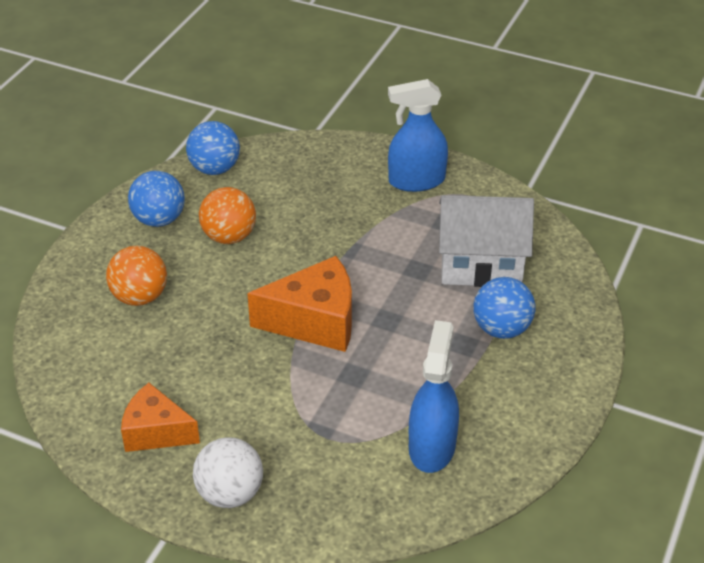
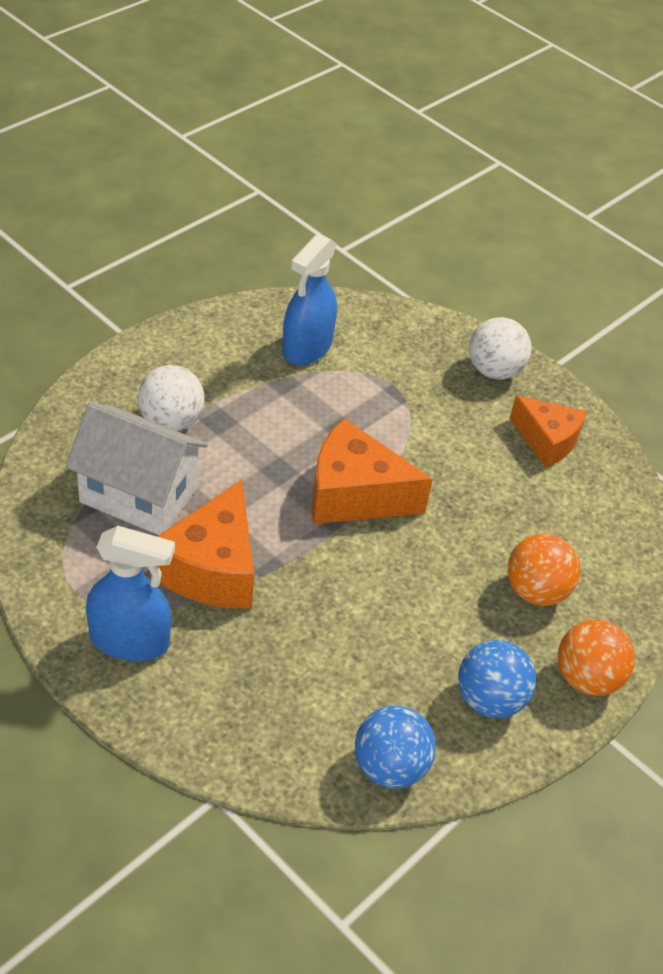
camera: 165 degrees left, 5 degrees up
(229, 237) = (408, 639): orange ball -> orange ball (587, 678)
(392, 235) = (212, 569): none -> orange cheese
(501, 329) = (171, 421): blue ball -> white ball

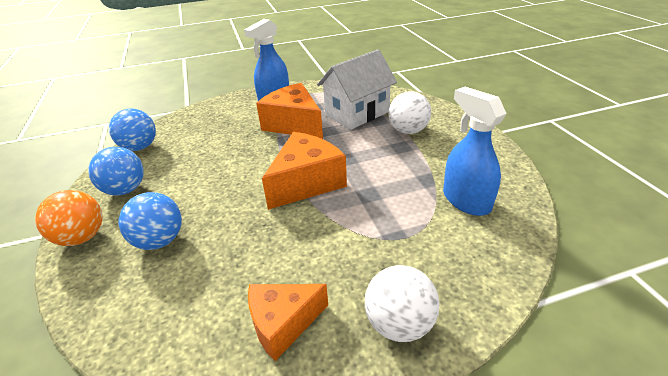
camera: 125 degrees right, 10 degrees down
(536, 591) = (160, 241): orange ball -> blue ball

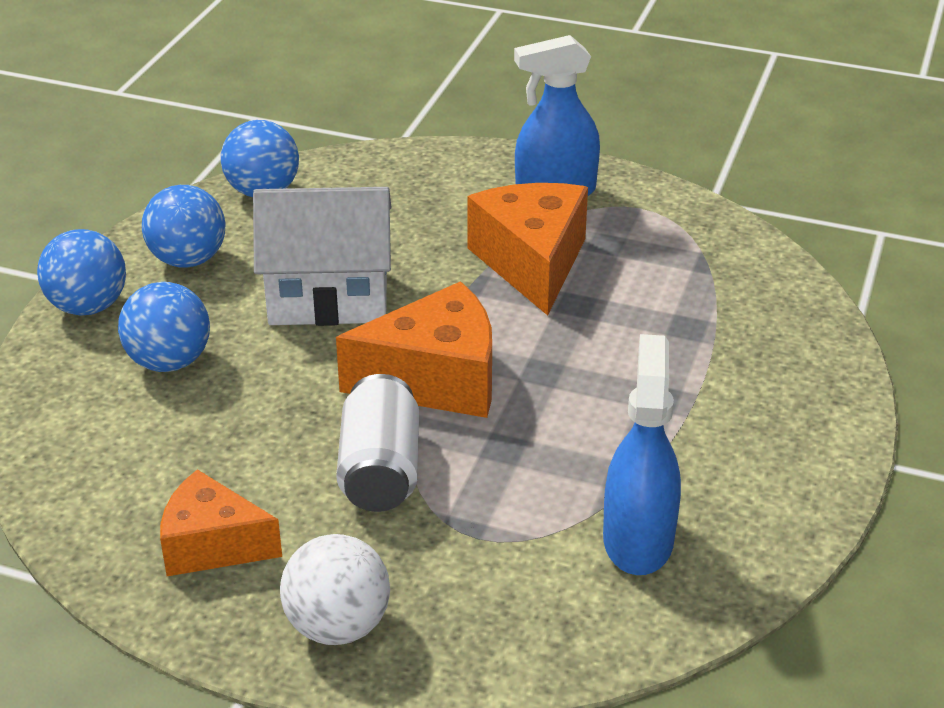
camera: 35 degrees right, 0 degrees up
(82, 237) = (88, 307): orange ball -> blue ball
(327, 233) = (380, 471): none -> white can
(357, 113) = (666, 294): white house -> white house (328, 298)
(408, 131) = (712, 375): white ball -> none

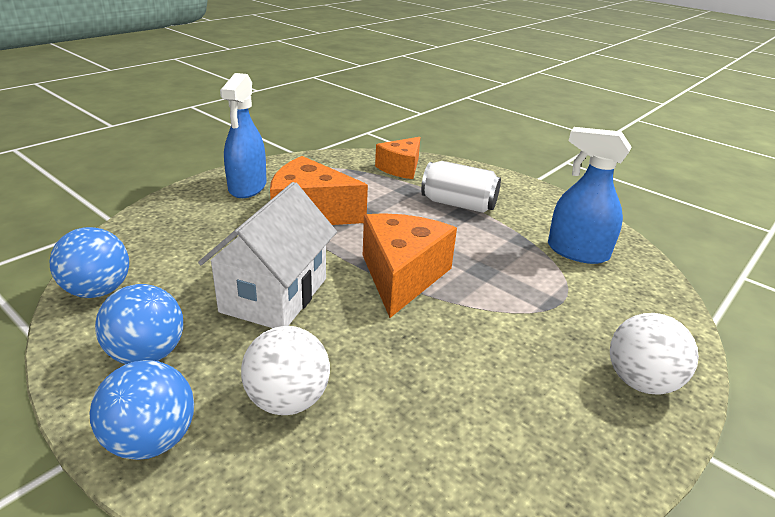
camera: 70 degrees left, 5 degrees down
(169, 362) = (287, 400): blue ball -> white ball
(212, 545) = (542, 428): orange cheese -> orange cheese (401, 168)
(380, 471) = (485, 322): white can -> white can (458, 204)

